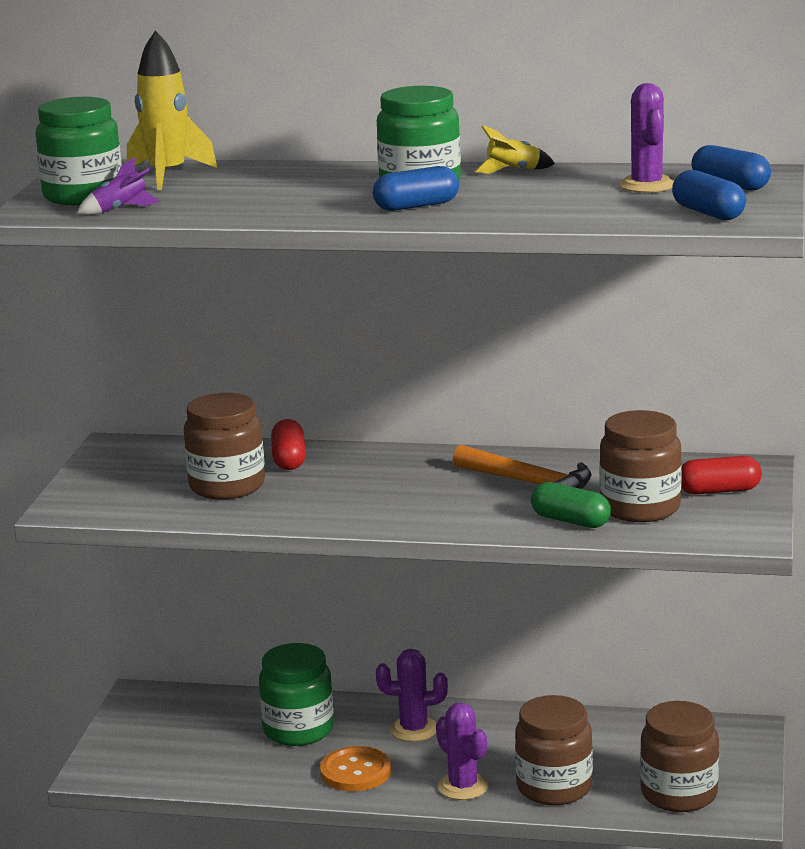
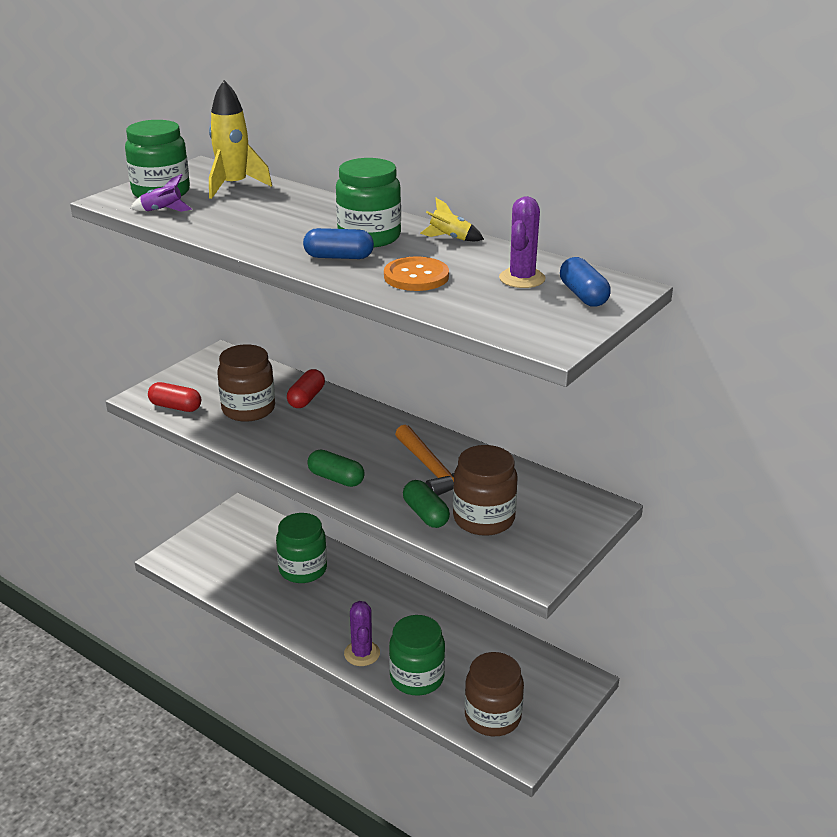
camera: 25 degrees right, 10 degrees up
(355, 771) = (309, 615): orange button -> orange button (416, 276)
(414, 729) = (369, 595): purple cactus -> none
(425, 518) = (336, 478): none -> green capsule
(554, 787) = (417, 677): brown jar -> green jar
(708, 213) = (527, 322): blue capsule -> none
(719, 491) = (554, 521): red capsule -> red capsule (175, 407)

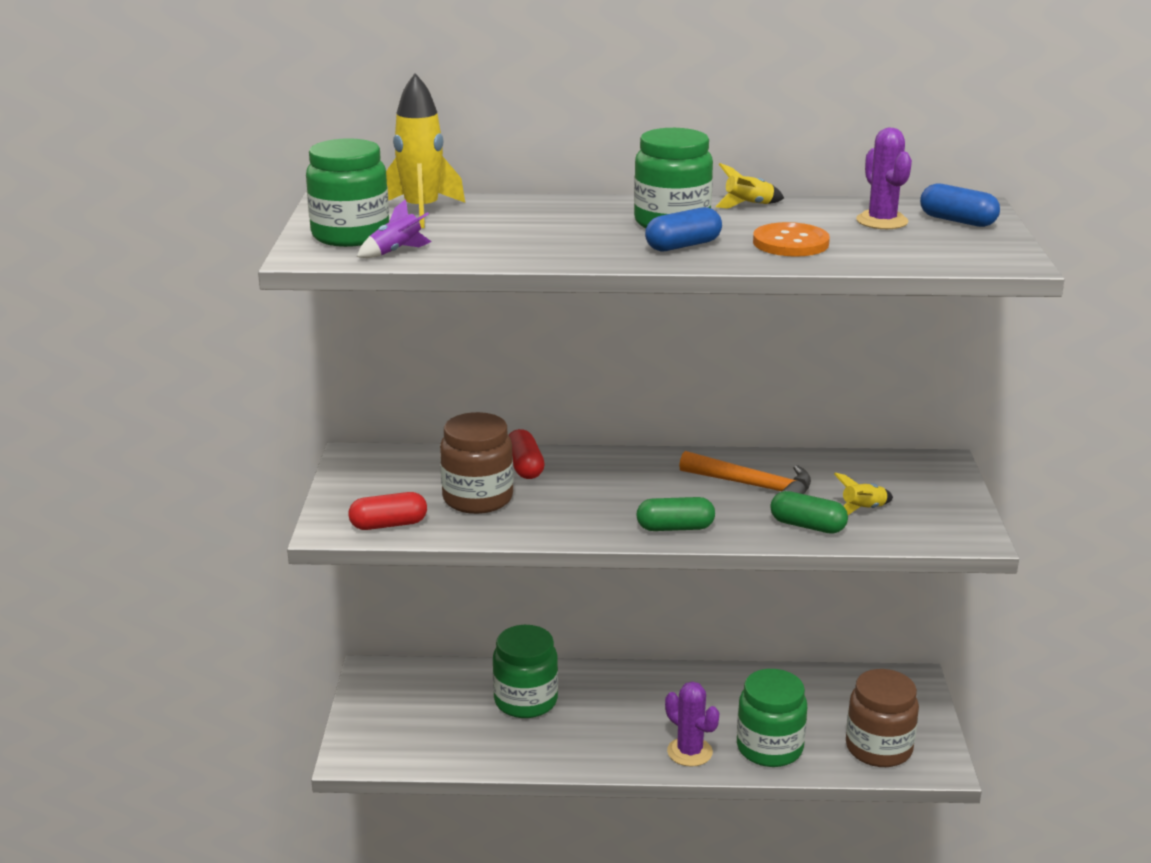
camera: 35 degrees left, 5 degrees down
(484, 519) = (863, 510): brown jar -> yellow rocket

